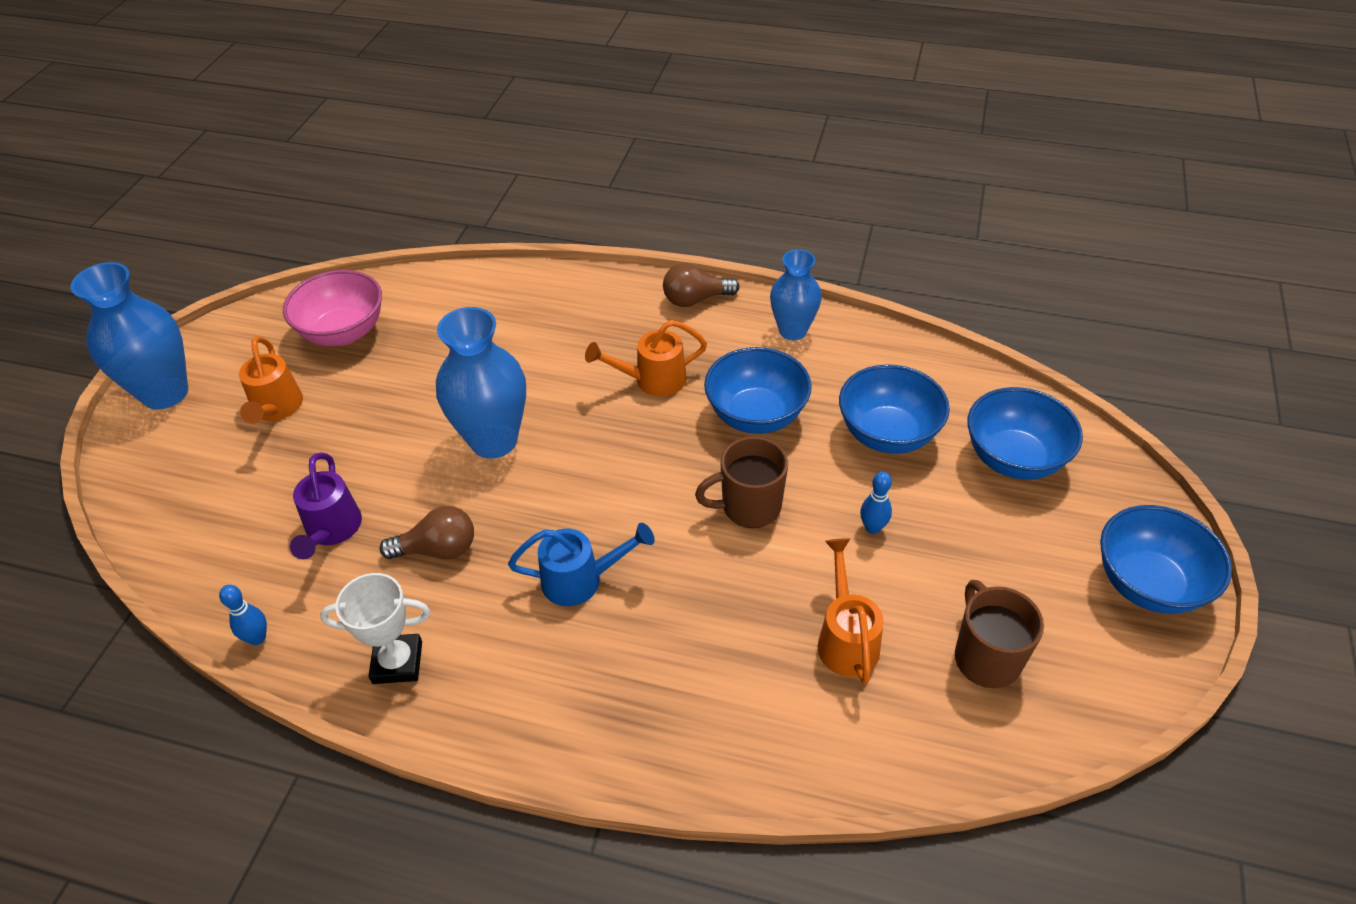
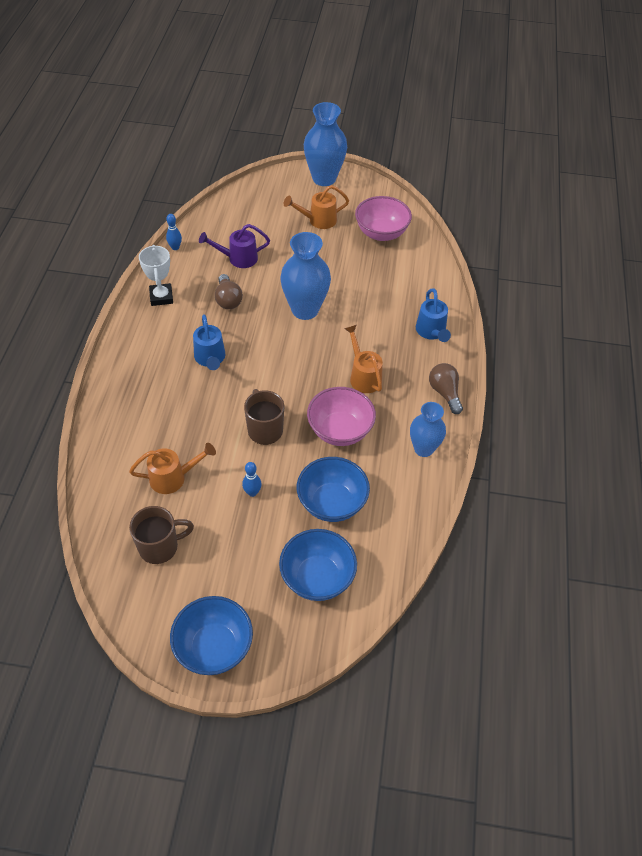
camera: 80 degrees right, 5 degrees up
(577, 299) = (431, 332): none -> blue watering can
(756, 415) = (340, 430): blue bowl -> pink bowl

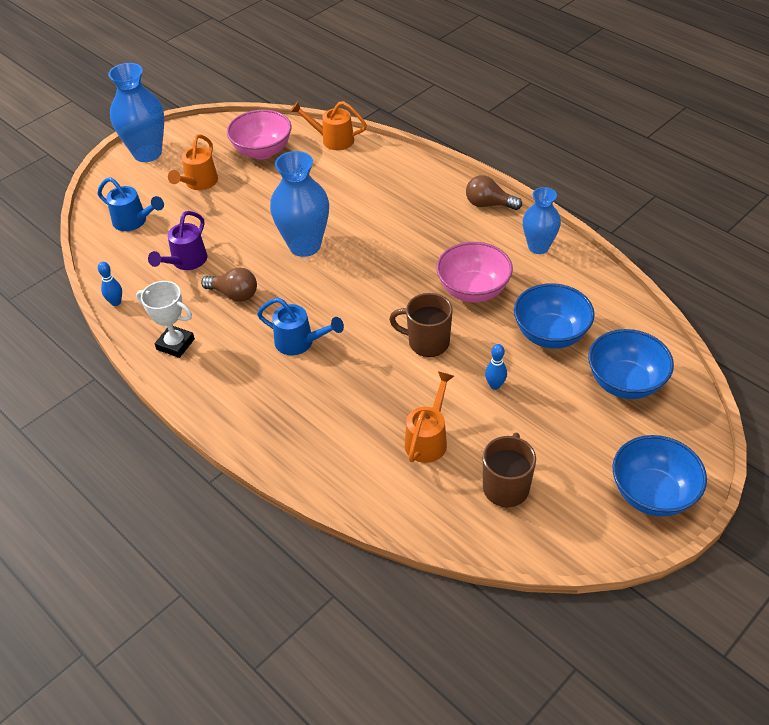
camera: 50 degrees left, 5 degrees down
(363, 376) = (424, 245): orange watering can -> orange watering can (333, 140)
(431, 332) = (413, 179): blue watering can -> blue watering can (134, 221)

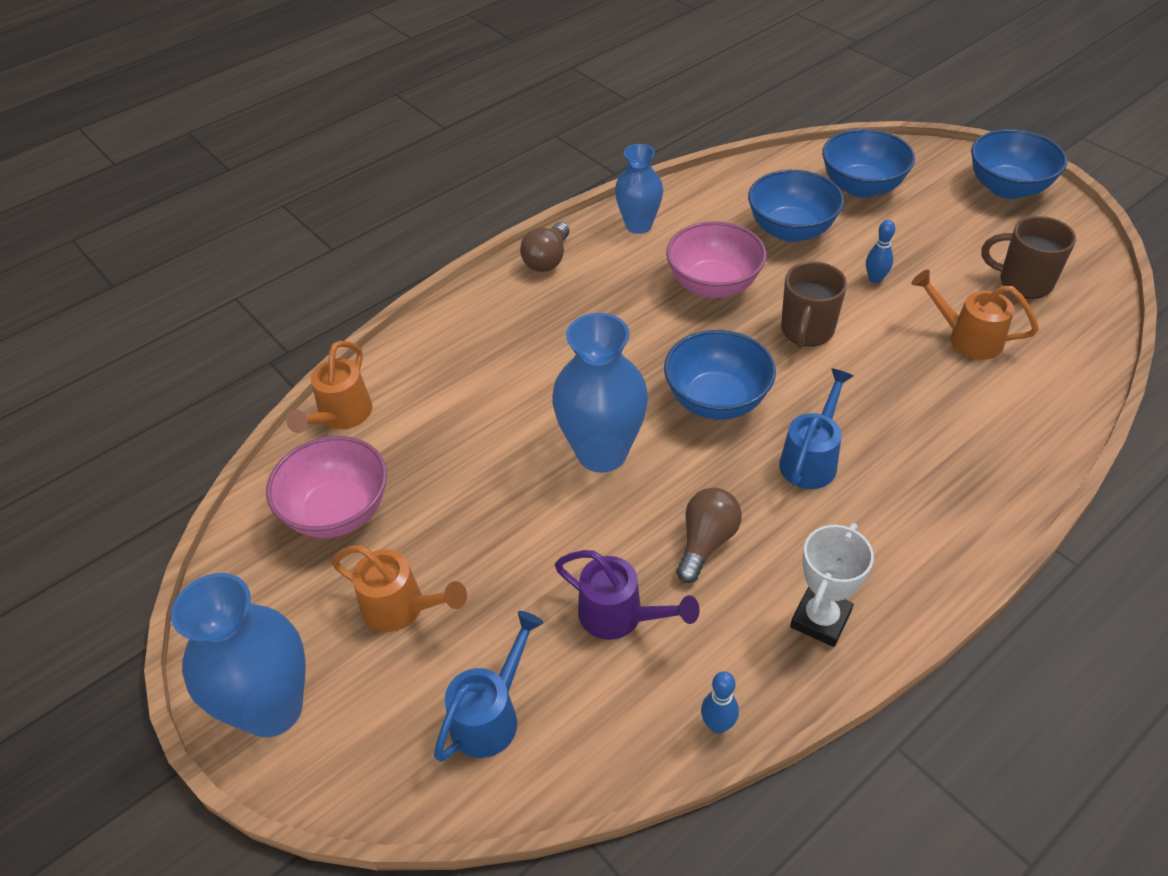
camera: 85 degrees left, 0 degrees up
(352, 295) = (716, 400): none -> blue bowl

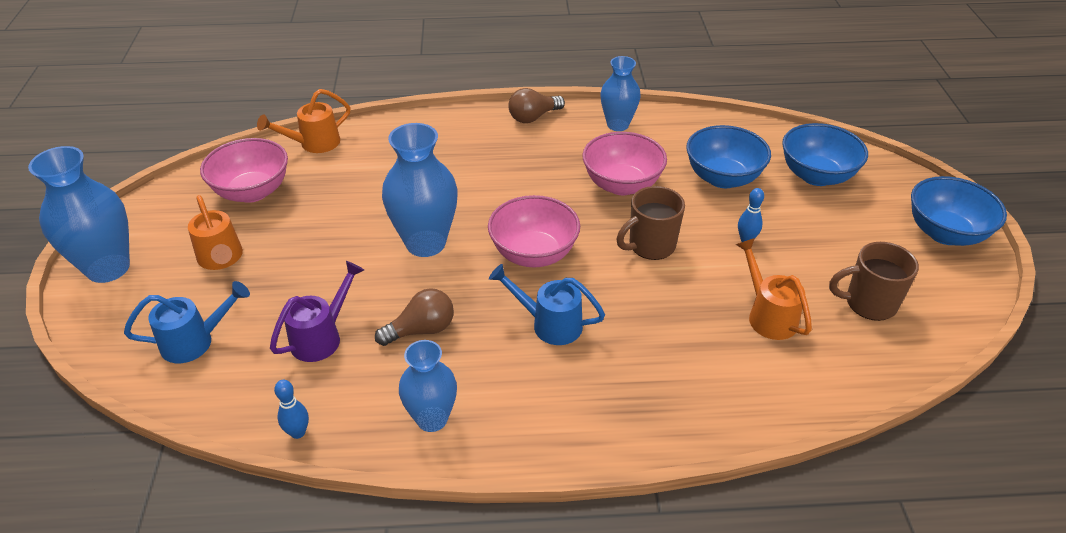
camera: 35 degrees right, 5 degrees down
(619, 616) = (321, 337): purple watering can -> purple watering can turned 120 degrees counterclockwise
(716, 400) = (533, 254): blue bowl -> pink bowl
(811, 459) = (550, 324): blue watering can -> blue watering can turned 135 degrees counterclockwise
(820, 619) = (432, 419): white trophy -> blue vase
(1023, 282) = (868, 303): brown mug -> brown mug turned 60 degrees counterclockwise

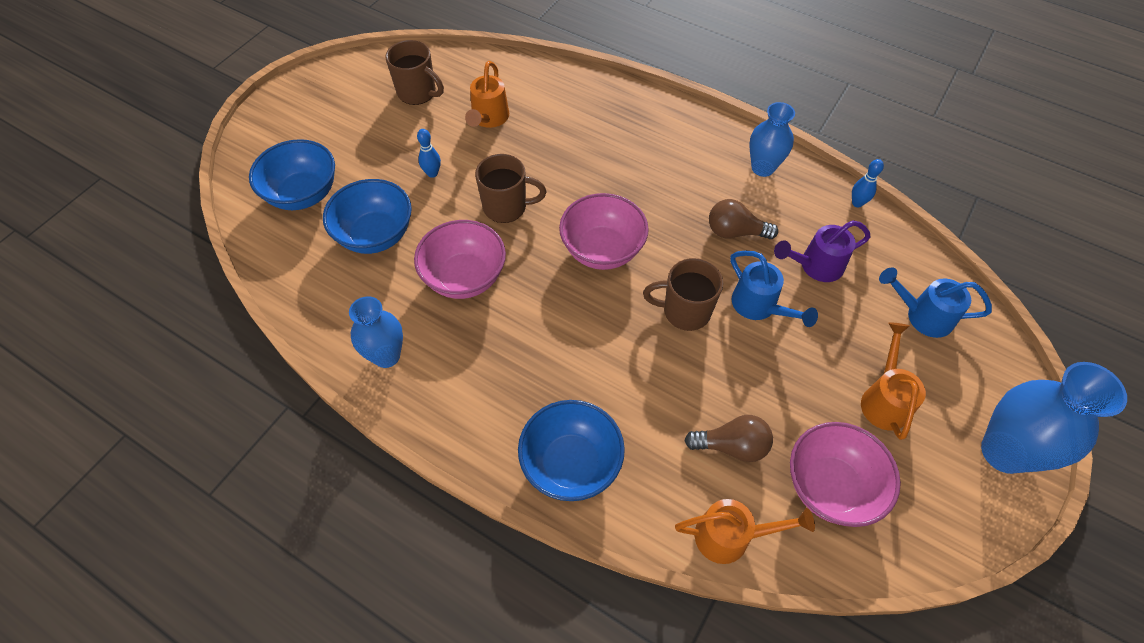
camera: 145 degrees left, 15 degrees up
(425, 243) = (685, 311): blue vase -> brown mug
(533, 117) = (456, 424): brown light bulb -> brown light bulb (731, 446)
(550, 324) = (638, 188): blue watering can -> blue watering can (759, 306)
(945, 233) = (296, 104): blue bowl -> blue bowl (571, 464)

